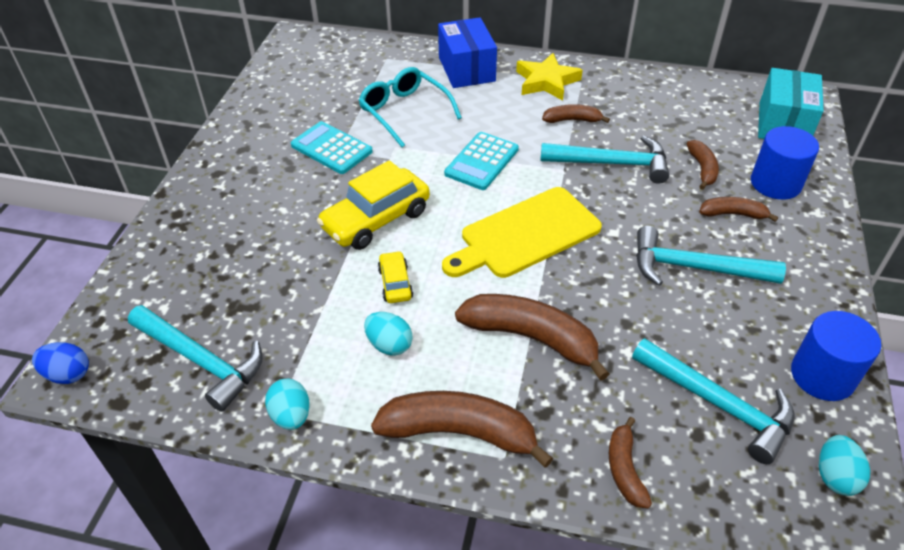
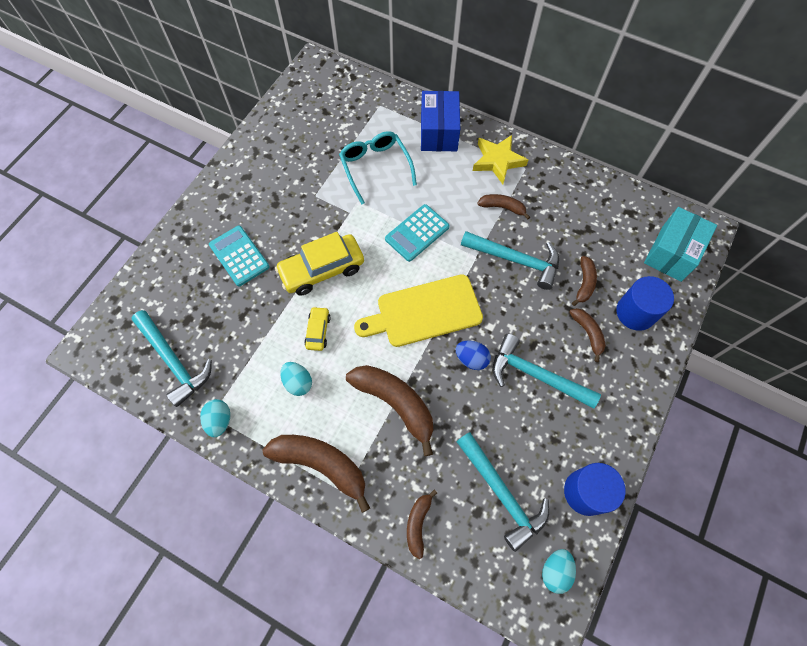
camera: 15 degrees right, 20 degrees up
(68, 374) = (90, 348): blue egg -> blue egg (471, 359)
(331, 148) = (310, 192): turquoise calculator -> turquoise calculator (239, 256)
(732, 214) = (588, 333): brown banana -> brown banana turned 45 degrees clockwise

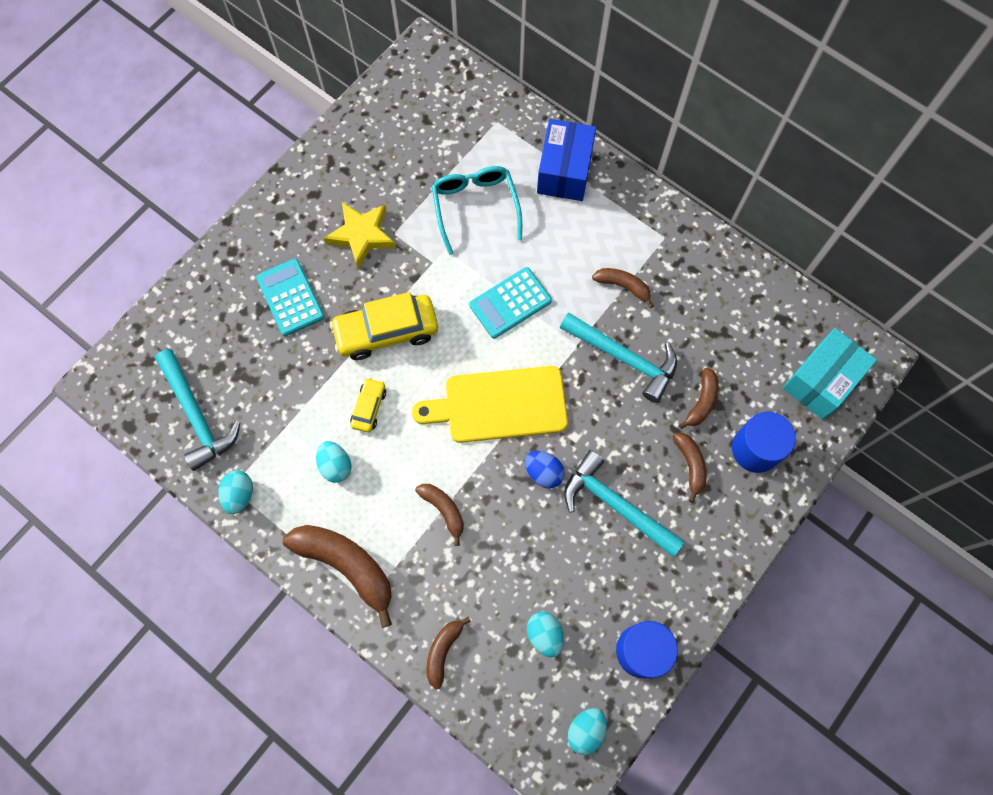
camera: 10 degrees right, 5 degrees up
(395, 403) = (444, 510): brown banana -> brown banana, size x0.54
(498, 161) = (631, 222): yellow star -> yellow star (362, 235)
(501, 493) = (544, 634): turquoise hammer -> turquoise egg

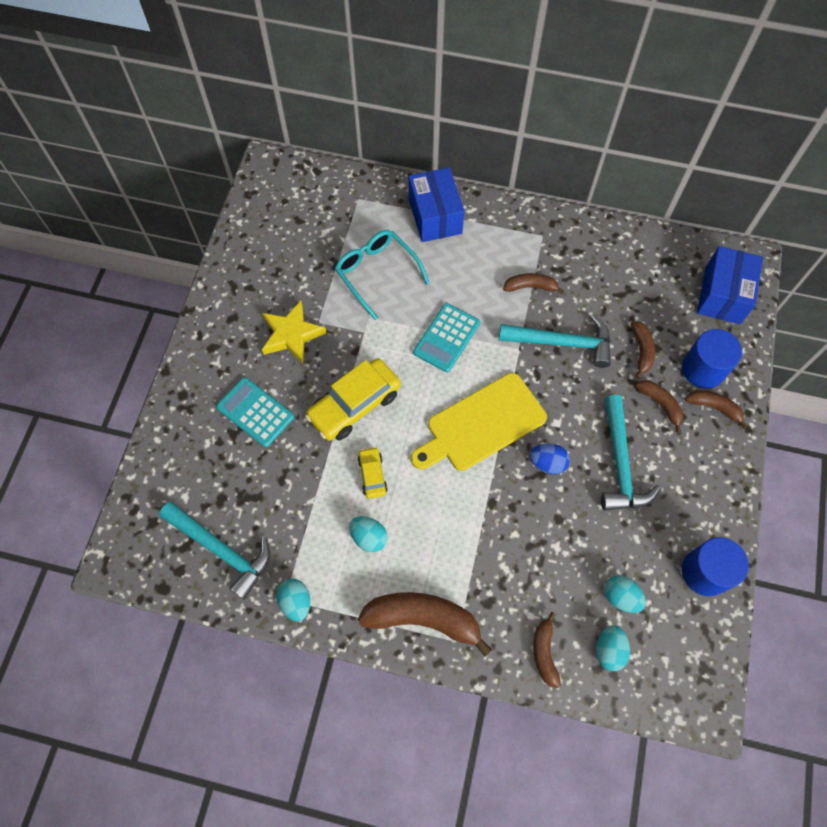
camera: 25 degrees left, 5 degrees down
(444, 510) = (481, 532): brown banana -> brown banana (714, 407)
(586, 730) = (697, 661): turquoise egg -> turquoise egg (609, 650)
(616, 505) = (620, 463): turquoise hammer -> turquoise hammer turned 105 degrees counterclockwise
(821, 381) = (722, 295): turquoise box -> blue box

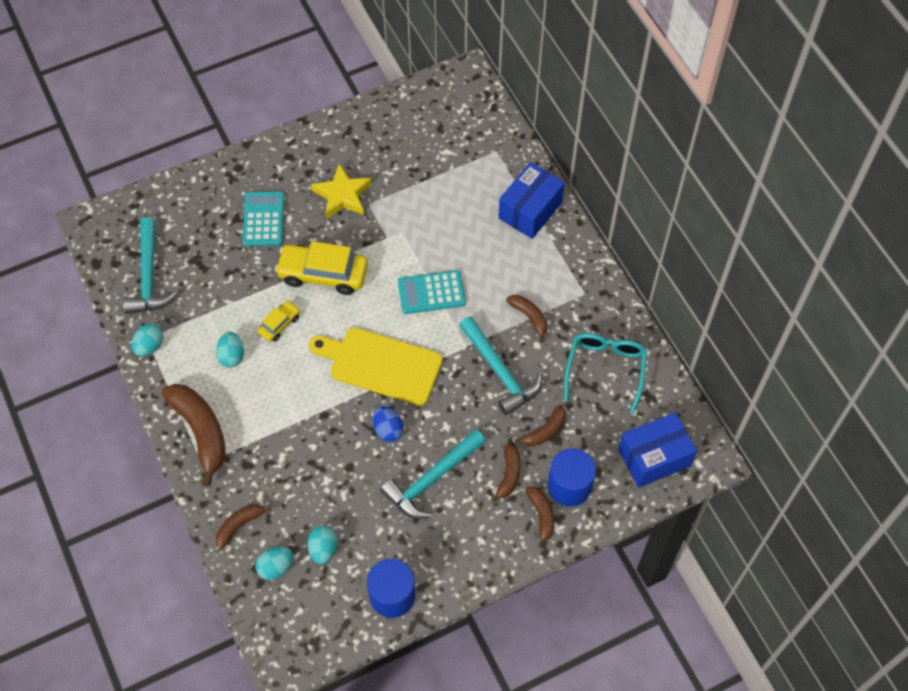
camera: 50 degrees right, 5 degrees down
(377, 273) = (443, 209): turquoise glasses -> turquoise glasses (605, 370)

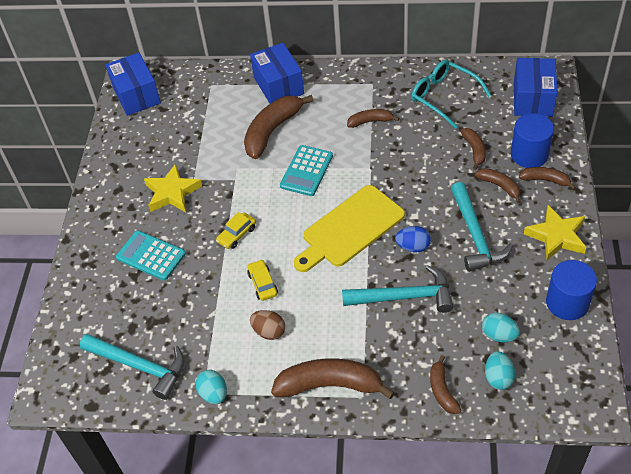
camera: 55 degrees left, 10 degrees down
(232, 356) = (269, 331): turquoise egg -> brown egg
(323, 274) = (237, 235): yellow car -> yellow car, size x0.51
(444, 97) = (136, 95): none -> blue box
(466, 236) = (272, 131): none -> brown banana
(471, 555) = (556, 236): none -> yellow star
(499, 371) = (405, 157): turquoise hammer -> turquoise hammer (404, 297)

